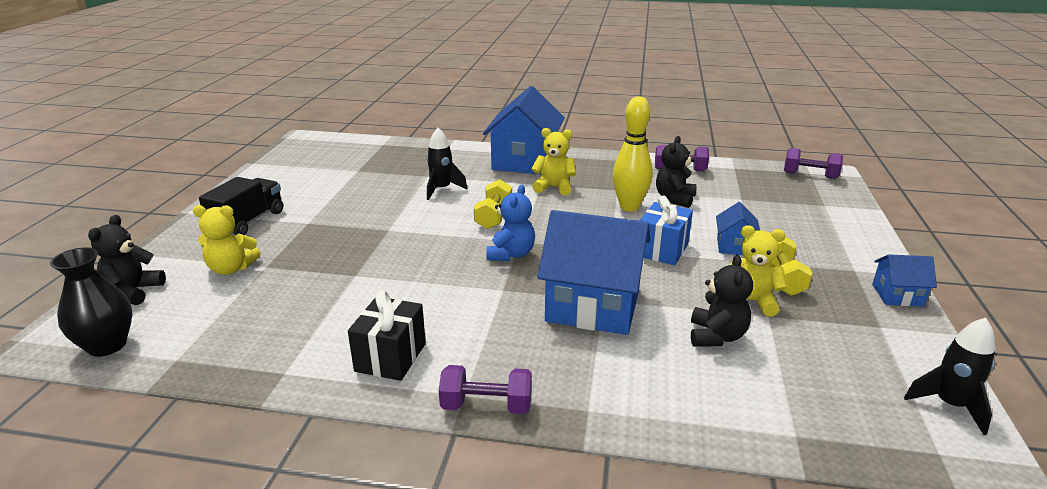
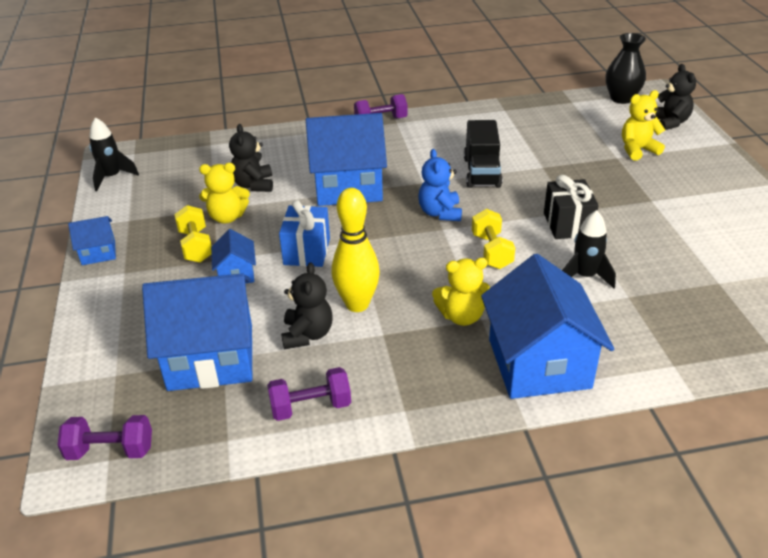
camera: 160 degrees right, 10 degrees up
(248, 222) = (702, 188): black truck -> black truck (482, 172)
(390, 357) = (455, 128): black gift -> black gift (567, 224)
(751, 201) = (211, 357): none -> blue house

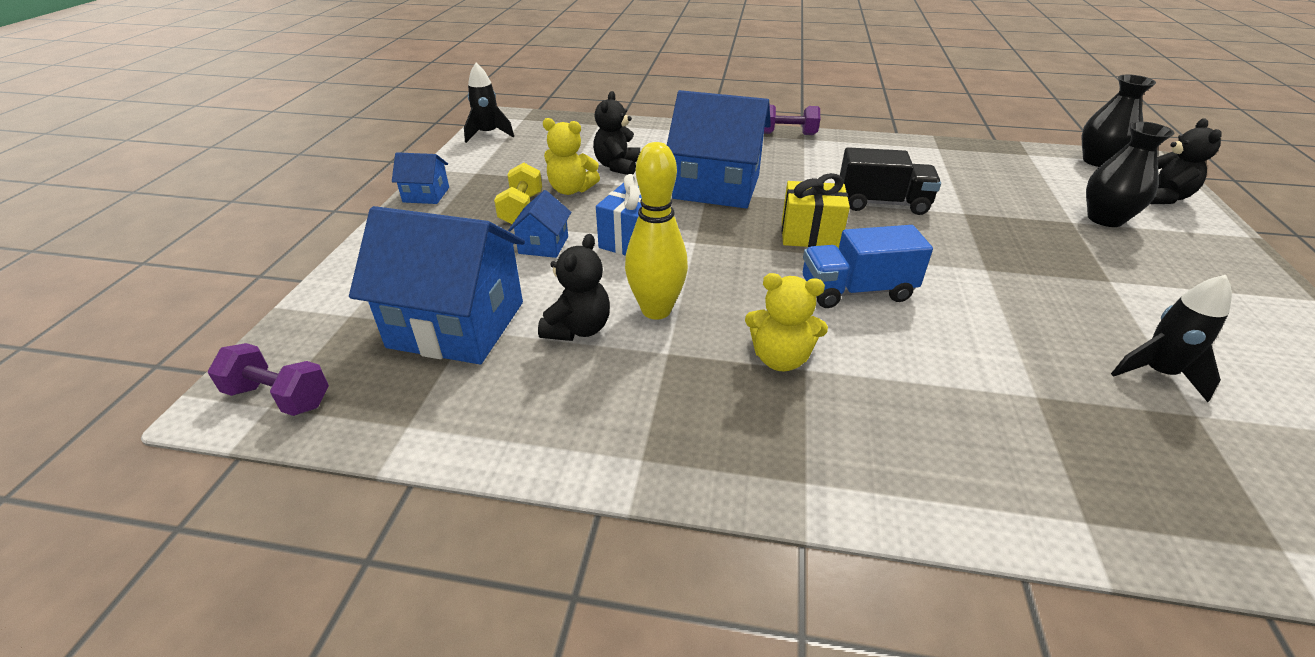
camera: 20 degrees right, 0 degrees up
(311, 407) = (528, 416): purple dumbbell -> none
(440, 213) = (810, 235): blue teddy bear -> yellow gift
(482, 172) = (882, 203): black truck -> black truck turned 105 degrees counterclockwise
(491, 251) = (856, 291): yellow dumbbell -> blue truck
(539, 363) = (862, 452): blue house -> none
(567, 224) = (974, 283): black gift -> none
(584, 276) = (977, 352): black rocket -> black rocket (1156, 373)
(637, 150) = (1105, 219): yellow teddy bear -> black vase

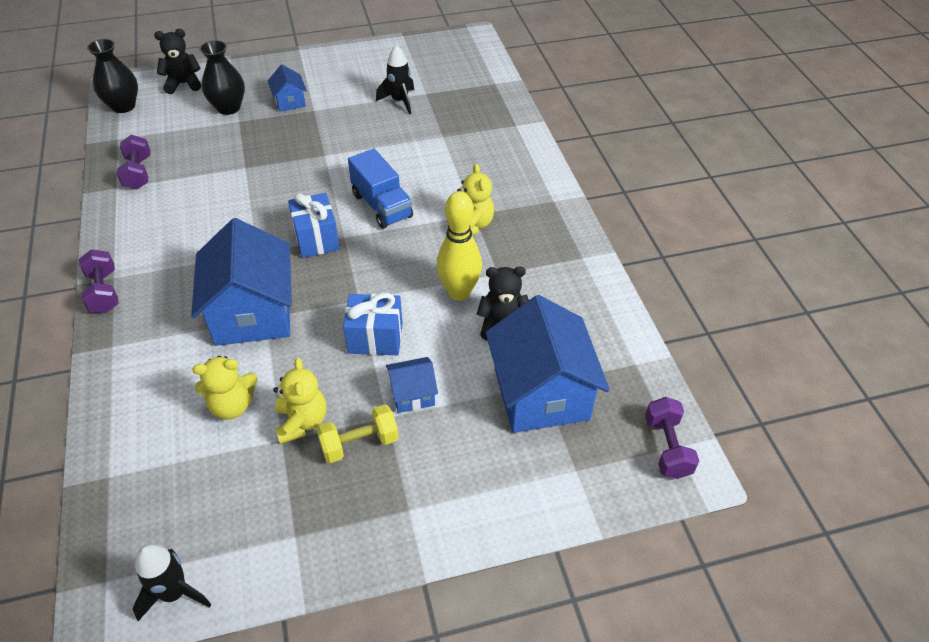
camera: 115 degrees left, 10 degrees up
(426, 195) = (367, 552): blue house -> blue house (290, 101)
(617, 166) = (232, 405): black teddy bear -> yellow teddy bear
(810, 235) = (316, 239): yellow gift -> blue gift
(882, 203) = (246, 208): black truck -> none
(961, 158) = (138, 173): none -> purple dumbbell

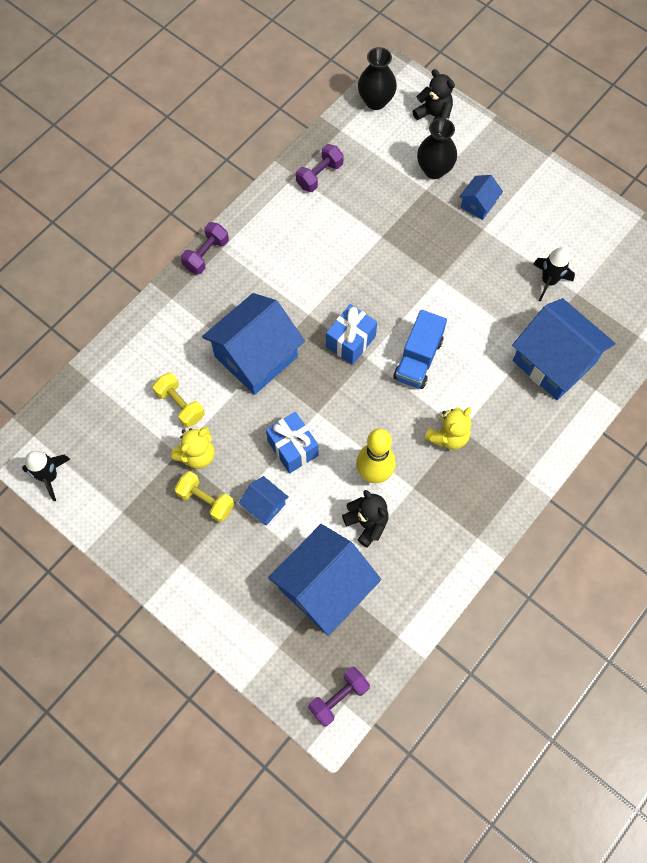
camera: 55 degrees right, 20 degrees up
(232, 405) = (180, 405): yellow teddy bear -> yellow dumbbell
(469, 133) = (554, 362): none -> blue house

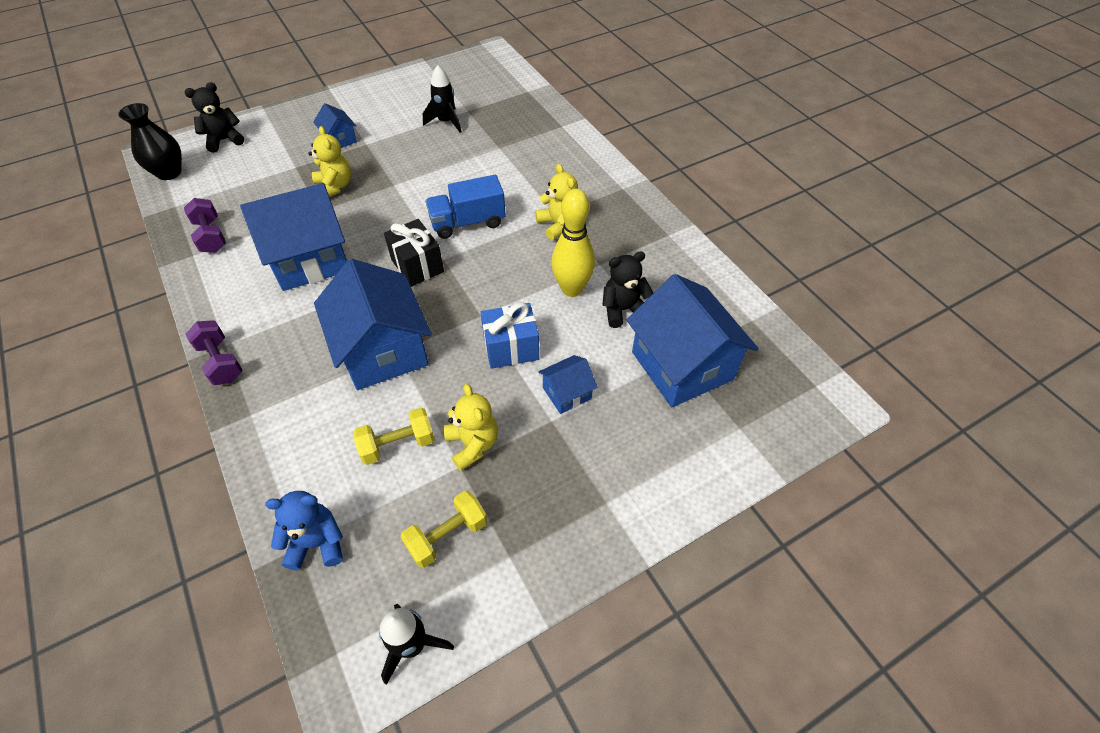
camera: 70 degrees left, 15 degrees down
(95, 390) = (317, 543): none -> blue teddy bear
(206, 500) = (536, 451): yellow dumbbell -> yellow dumbbell (447, 536)
(339, 697) = (808, 388): purple dumbbell -> none
(350, 341) = (417, 266): blue gift -> black gift
(415, 233) = (334, 186): none -> yellow teddy bear
(418, 359) = (468, 222): blue truck -> blue truck turned 120 degrees clockwise
(434, 169) = (280, 156): black vase -> none
(554, 362) = (523, 140): blue house -> blue house (310, 259)

